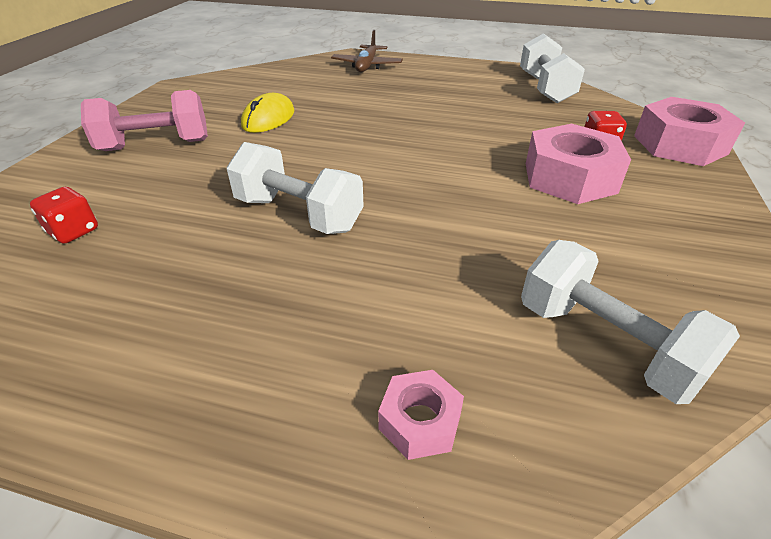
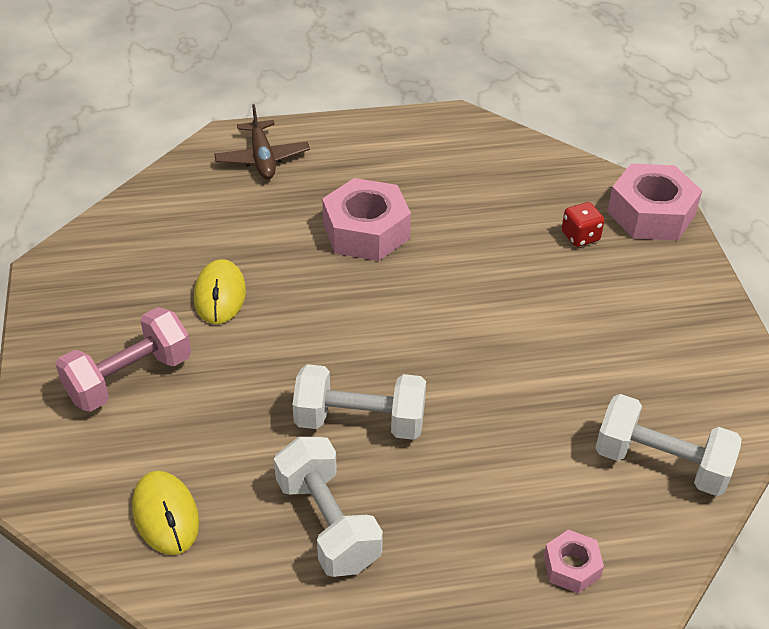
camera: 25 degrees left, 5 degrees up
(73, 231) = (165, 515): red dice -> yellow mouse
(545, 88) = (491, 150): white dumbbell -> white dumbbell (327, 523)
(569, 177) = (572, 293): pink nut -> pink nut (366, 231)

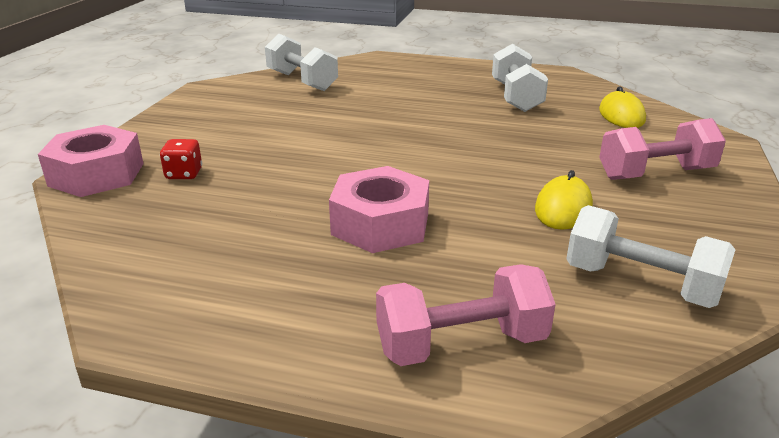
camera: 155 degrees left, 15 degrees down
(262, 158) = (461, 344): brown plane -> pink dumbbell
(360, 421) = (472, 123): white dumbbell -> white dumbbell (641, 284)
(571, 567) = (391, 68): pink nut -> none

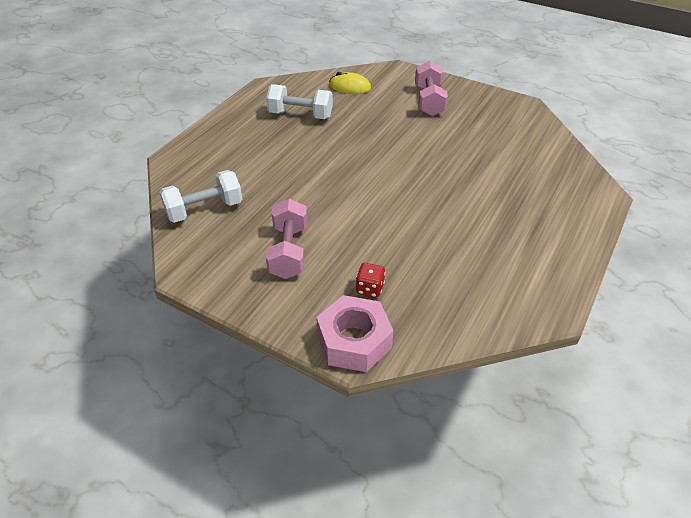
camera: 75 degrees left, 15 degrees up
(380, 224) = (462, 205): pink nut -> none
(461, 344) = (570, 198): pink dumbbell -> pink dumbbell (289, 252)
(563, 208) = (458, 139): yellow mouse -> none
(641, 284) = (529, 139): white dumbbell -> none

